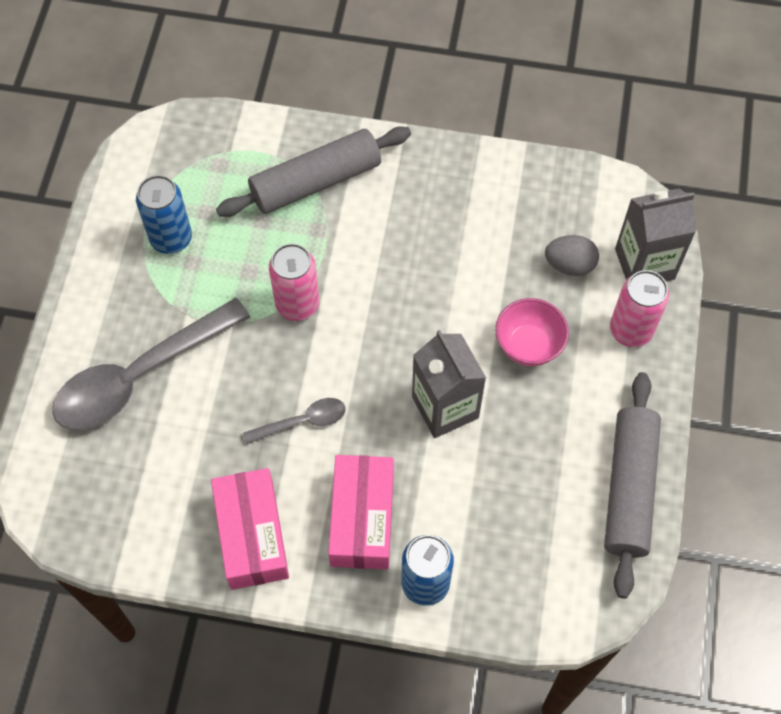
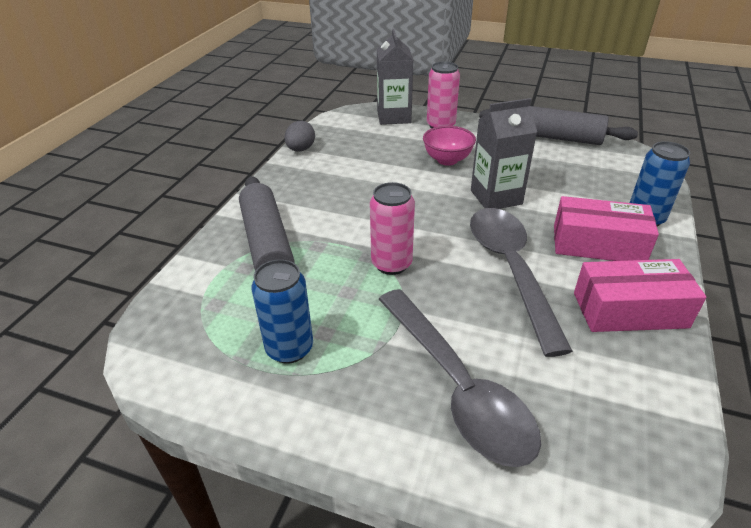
camera: 80 degrees left, 25 degrees down
(302, 422) = (511, 270): grey spoon -> grey spoon, size x2.11
(570, 265) = (387, 140): grey egg -> grey egg (300, 149)

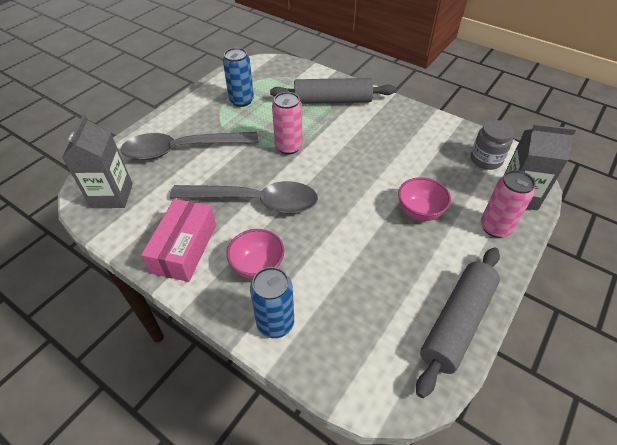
camera: 105 degrees right, 10 degrees up
(300, 149) = (454, 127): grey egg -> none
(350, 132) = (485, 160): none -> grey jar
(496, 197) = (347, 225): grey carton -> grey carton (112, 195)
(598, 244) = (257, 266): pink box -> pink bowl

